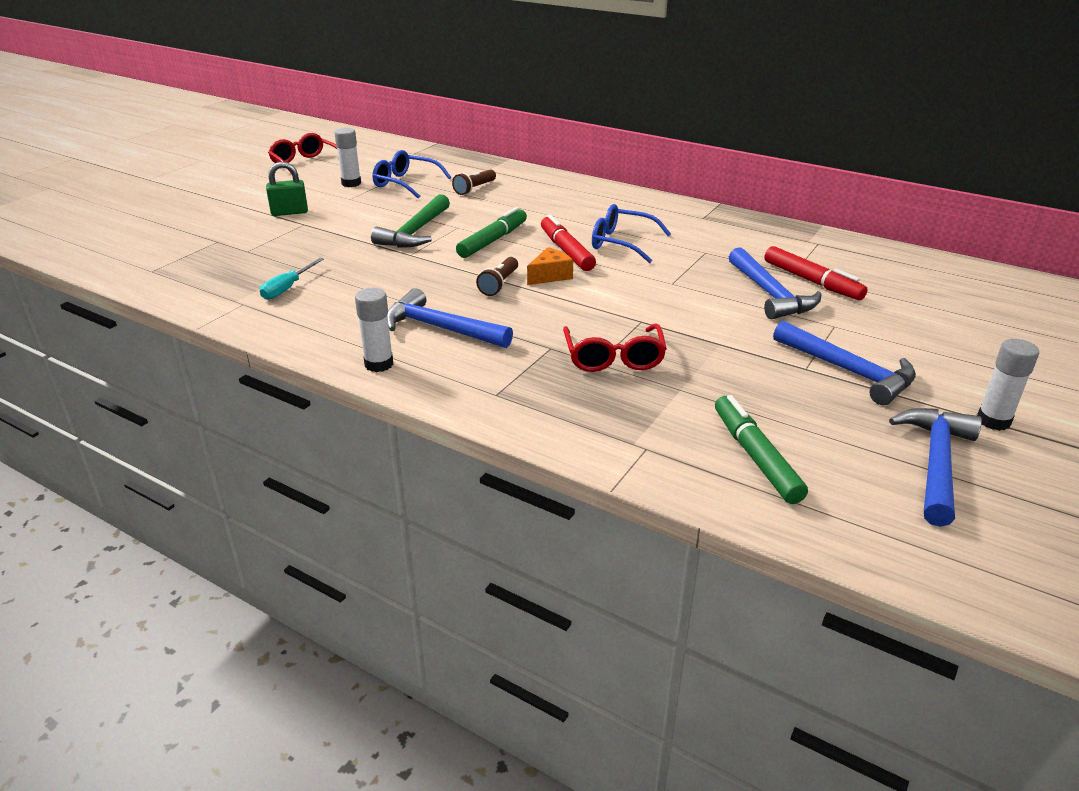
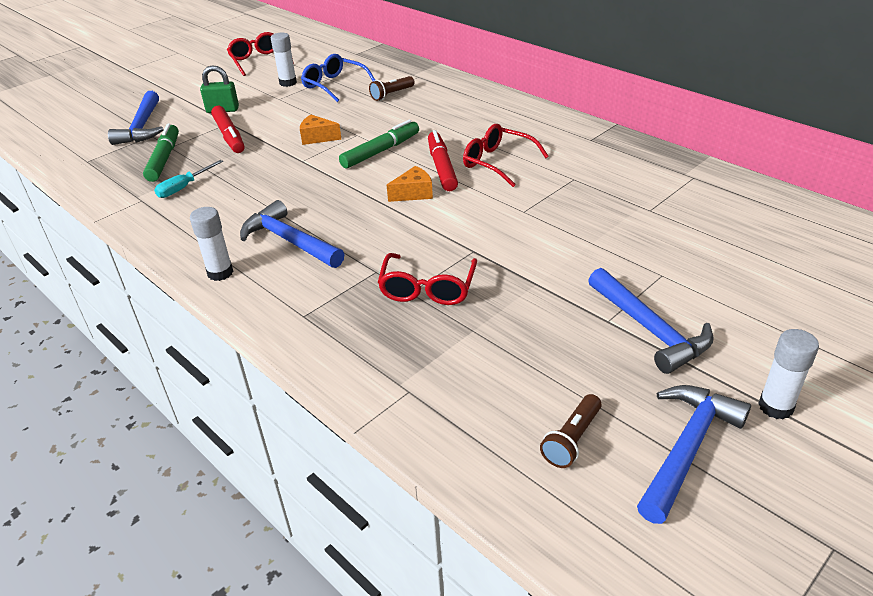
camera: 15 degrees right, 5 degrees up
(415, 232) = (317, 137): green hammer -> orange cheese
(499, 284) = (363, 199): brown flashlight -> brown flashlight (572, 439)
(621, 243) = (497, 162): blue glasses -> red glasses
(755, 456) = (507, 415): green marker -> green marker (164, 159)
(770, 294) = (614, 232): blue hammer -> blue hammer (142, 127)
(812, 281) = (664, 221): red marker -> red marker (229, 136)

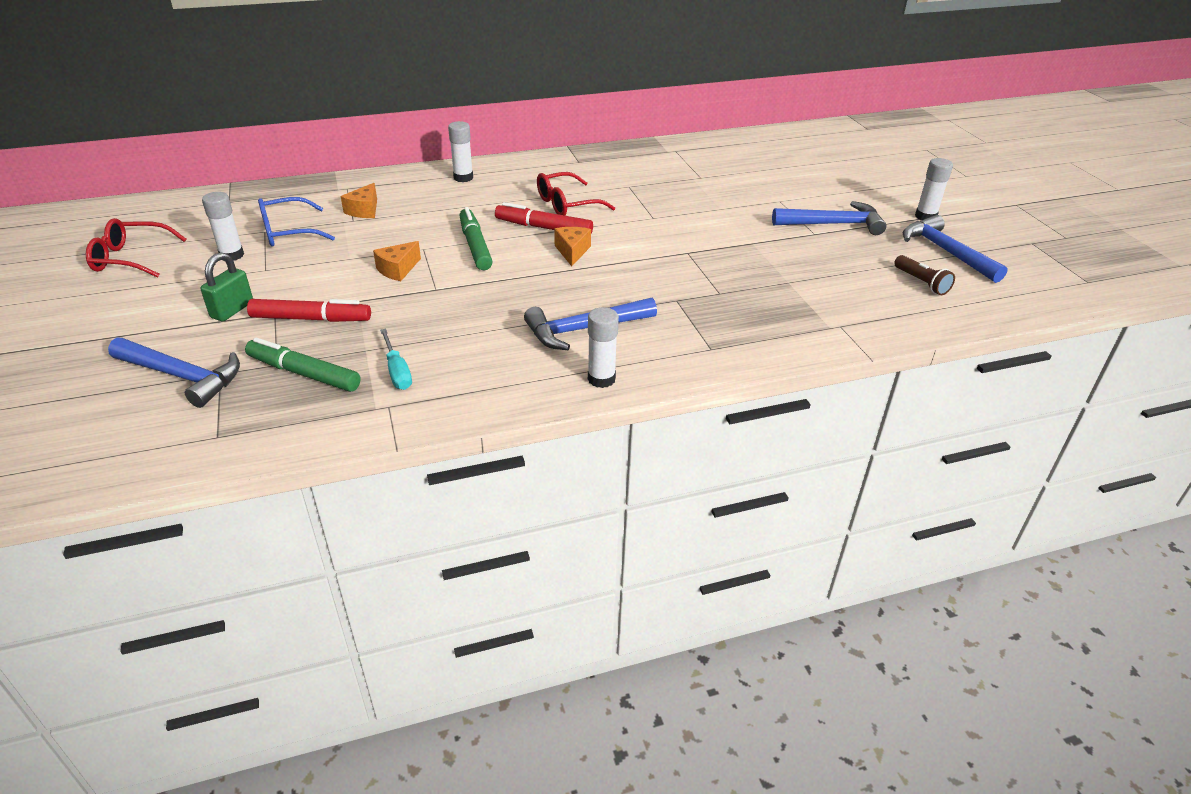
camera: 65 degrees left, 0 degrees up
(391, 94) = (364, 210): brown flashlight -> orange cheese
(427, 289) = (722, 285): red glasses -> none
(489, 106) = (463, 178): none -> white glue stick

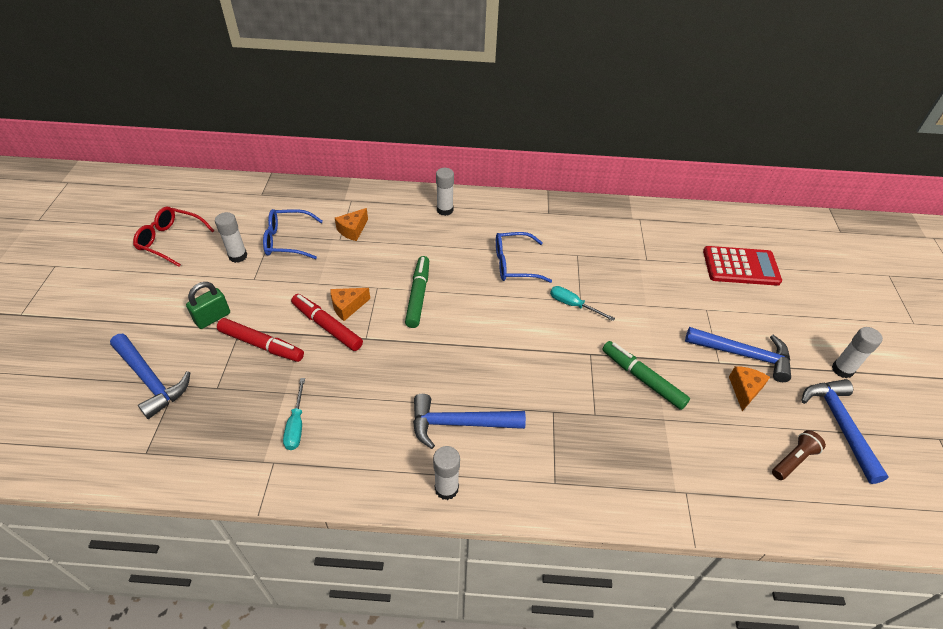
camera: 20 degrees right, 10 degrees up
(304, 373) = (231, 405): green marker -> green marker (642, 379)
(543, 228) = (482, 289): red marker -> red marker (327, 326)
(566, 204) = (514, 264): red glasses -> blue glasses
(572, 251) = (492, 324): orange cheese -> orange cheese (744, 390)
(647, 222) = (573, 305): none -> turquoise screwdriver
(793, 166) = (740, 267): none -> red calculator
(921, 283) = (793, 460): brown flashlight -> brown flashlight turned 120 degrees counterclockwise

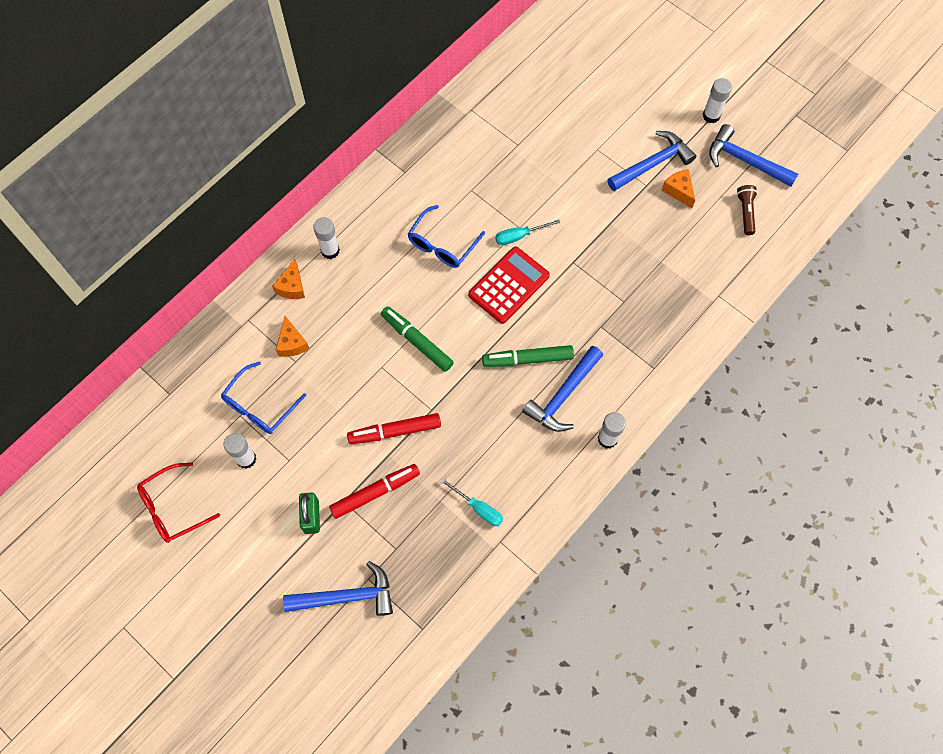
camera: 50 degrees left, 20 degrees up
(347, 307) = (385, 403): orange cheese -> orange cheese (292, 286)
(642, 379) = (620, 246): green marker -> green marker (527, 359)
(740, 267) = (579, 87): red calculator -> red calculator (509, 285)

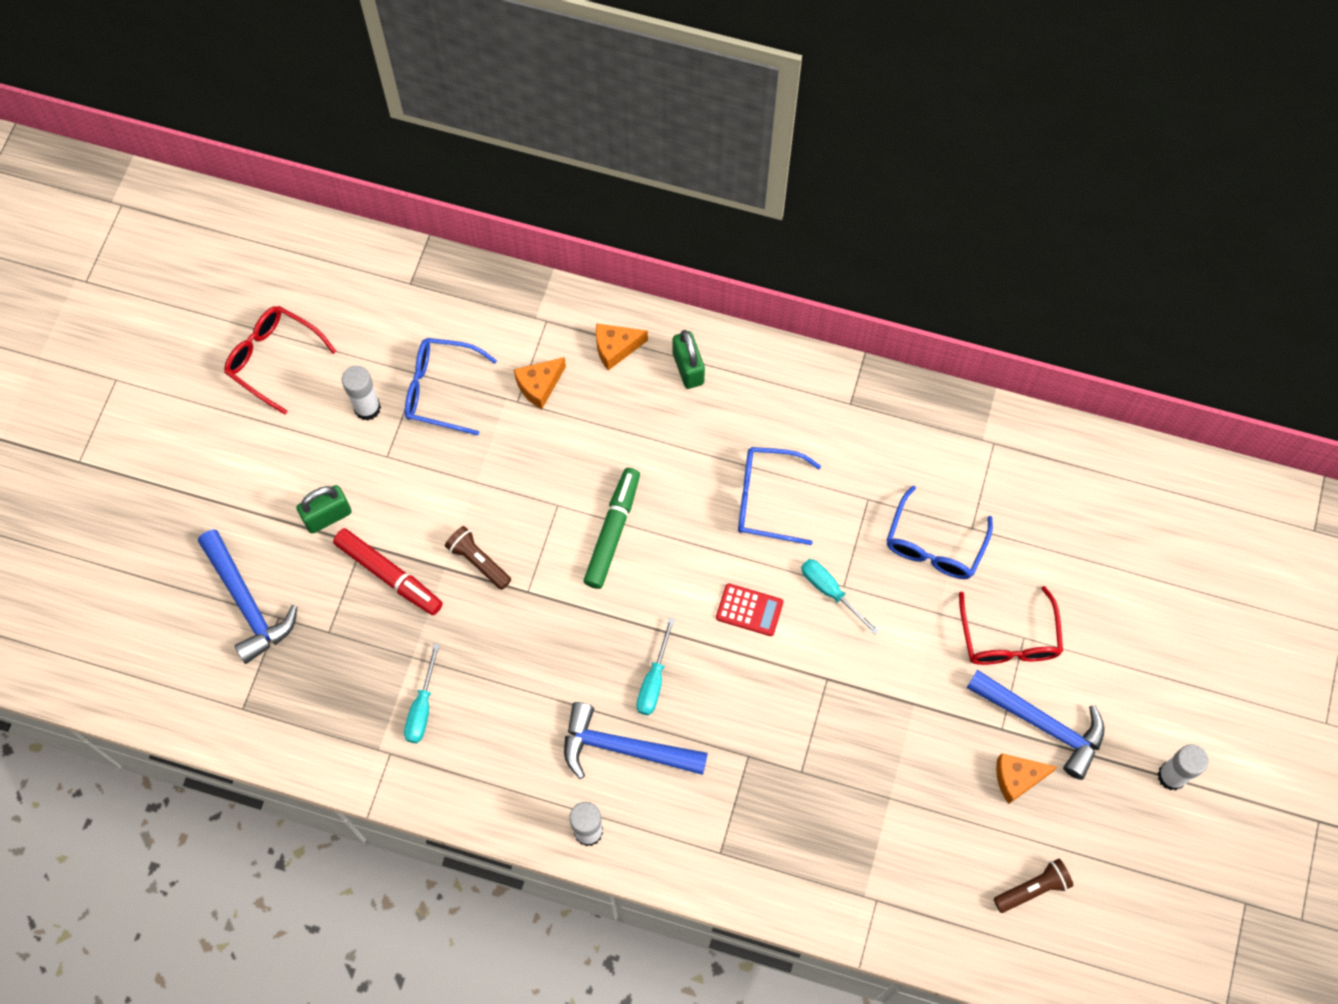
camera: 65 degrees right, 0 degrees up
(330, 250) = (688, 368): white glue stick -> green padlock
(395, 431) = (478, 561): red marker -> brown flashlight
(509, 285) = (749, 610): red calculator -> red calculator, size x0.56
(518, 169) = (934, 545): none -> blue glasses
(527, 359) = (654, 680): green marker -> turquoise screwdriver
(594, 157) = (1009, 639): none -> red glasses
(678, 191) = (1017, 778): orange cheese -> orange cheese turned 135 degrees counterclockwise
(745, 161) = (1121, 855): blue hammer -> none

